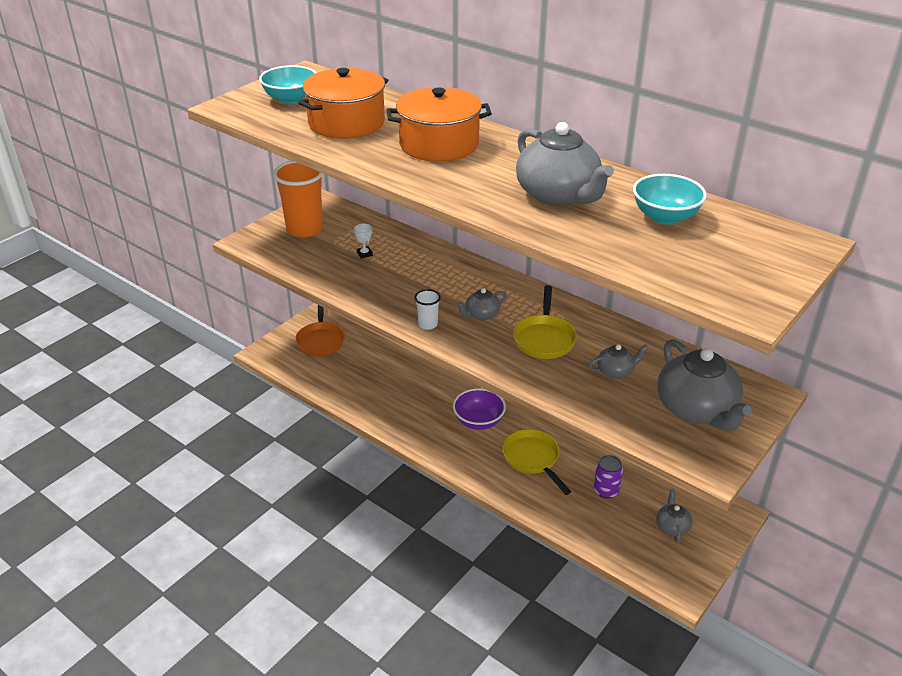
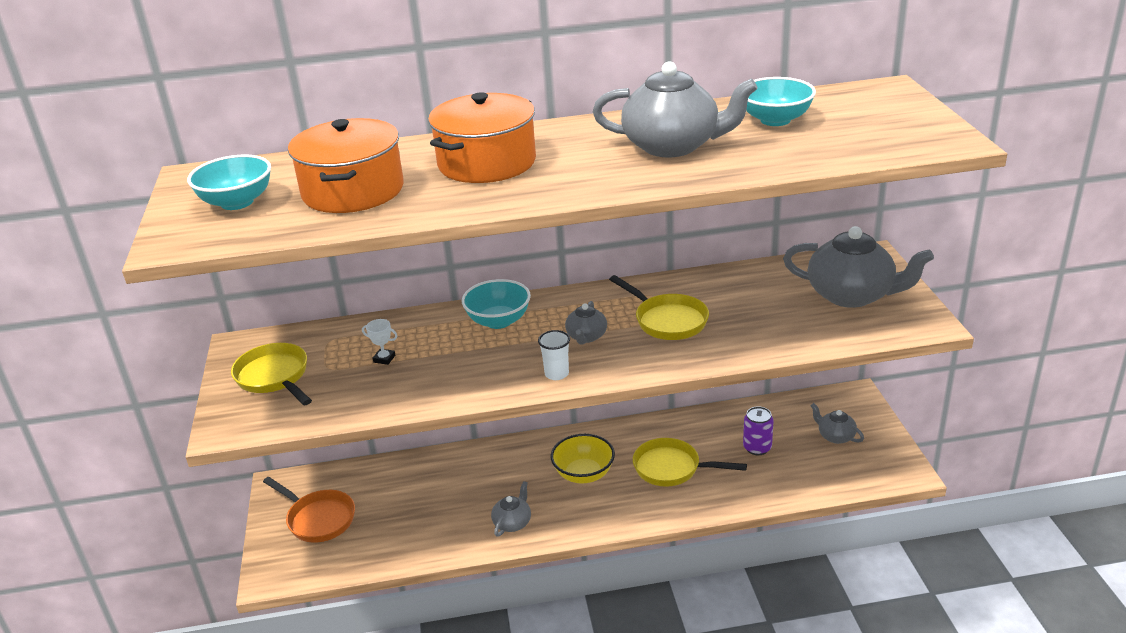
camera: 45 degrees left, 5 degrees down
(304, 229) = (274, 377): orange cup -> yellow pan
(453, 272) = (498, 321): none -> turquoise bowl
(478, 421) = (584, 474): purple bowl -> yellow bowl
(616, 371) = (758, 307): grey teapot -> grey teapot (512, 522)

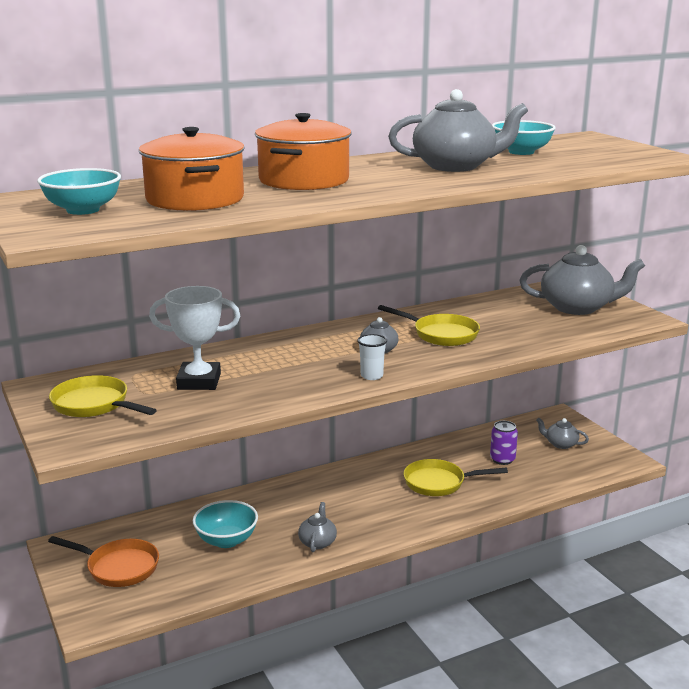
camera: 20 degrees left, 10 degrees down
(384, 359) = (199, 381): white trophy -> white trophy, size x2.34
(498, 321) = (290, 347): turquoise bowl -> turquoise bowl (226, 540)
(584, 474) = (363, 497): yellow bowl -> none

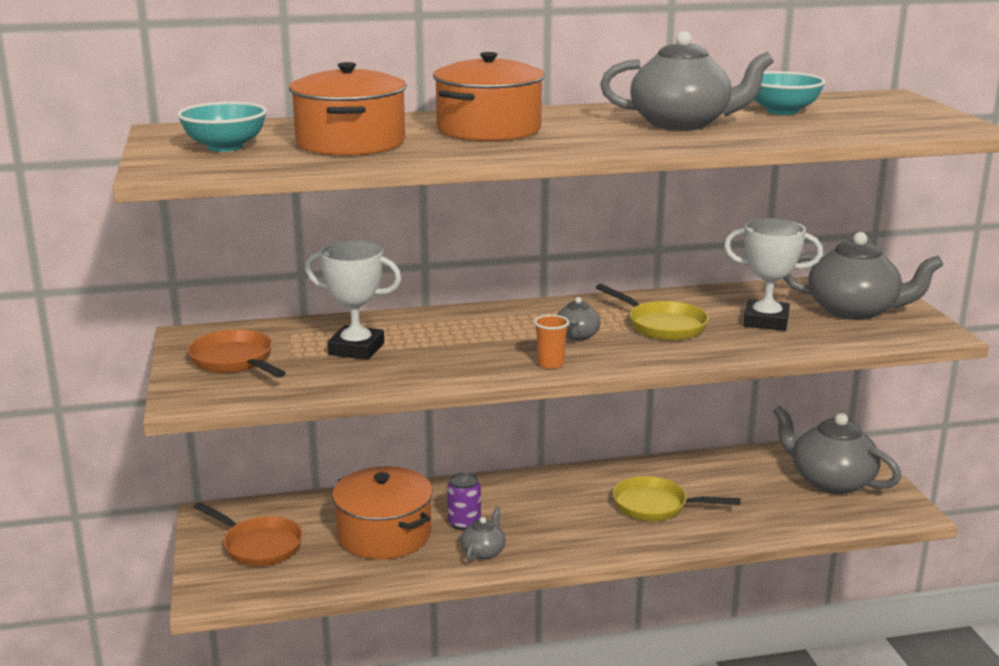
camera: 15 degrees right, 0 degrees up
(94, 405) = (235, 361): yellow pan -> orange pan
(226, 540) = (384, 534): turquoise bowl -> orange pot
(371, 376) = (550, 364): white cup -> orange cup
(502, 459) = (747, 490): purple can -> purple can (464, 523)
(518, 322) = (766, 321): none -> white trophy
(560, 444) = (830, 481): grey teapot -> grey teapot, size x2.07

